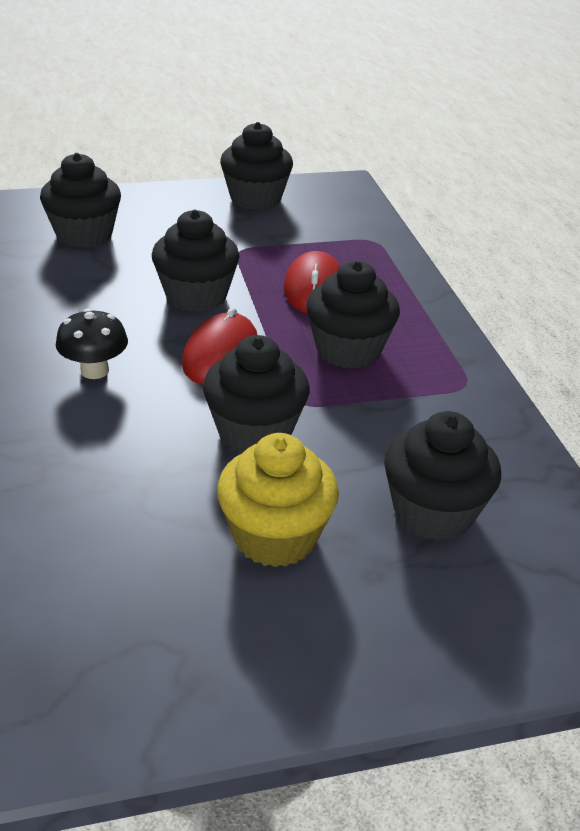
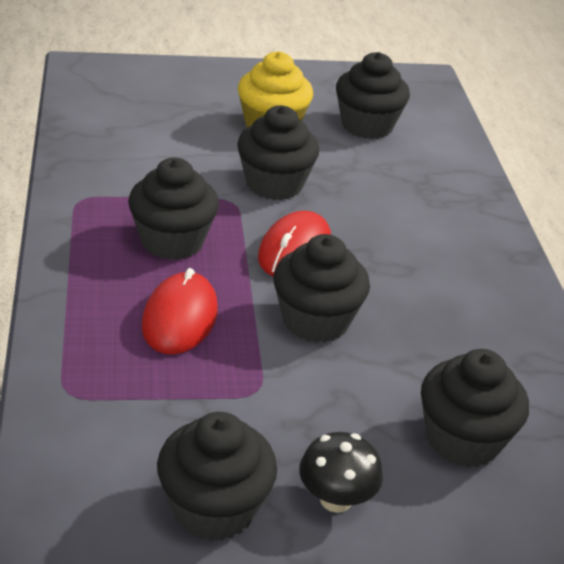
camera: 175 degrees left, 0 degrees up
(94, 371) = (407, 247): black mushroom -> black mushroom (335, 499)
(433, 512) = (163, 125): black cupcake -> black cupcake (367, 126)

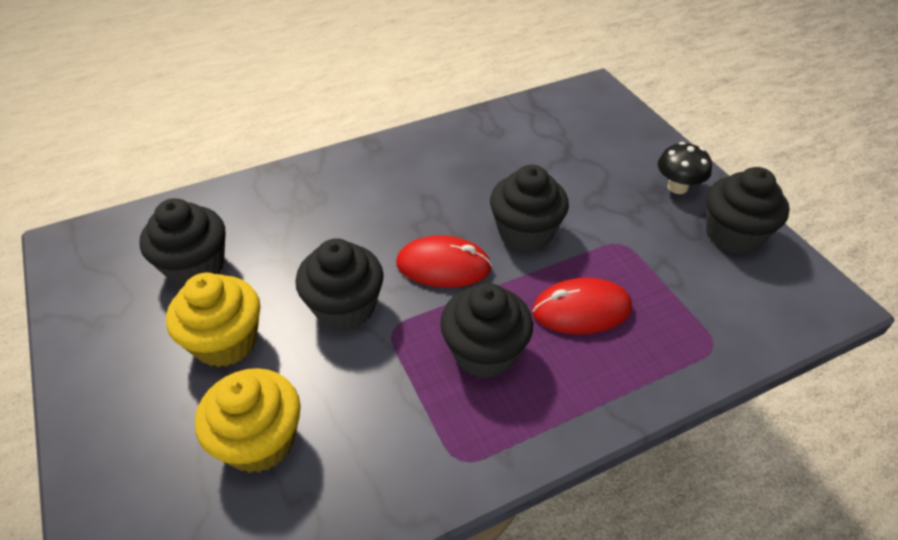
camera: 105 degrees left, 10 degrees up
(168, 125) = (260, 441): none -> yellow cupcake
(463, 439) = (585, 147): black cupcake -> none

